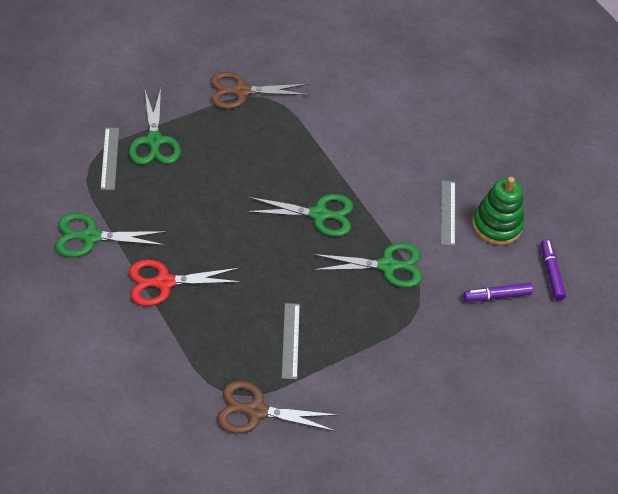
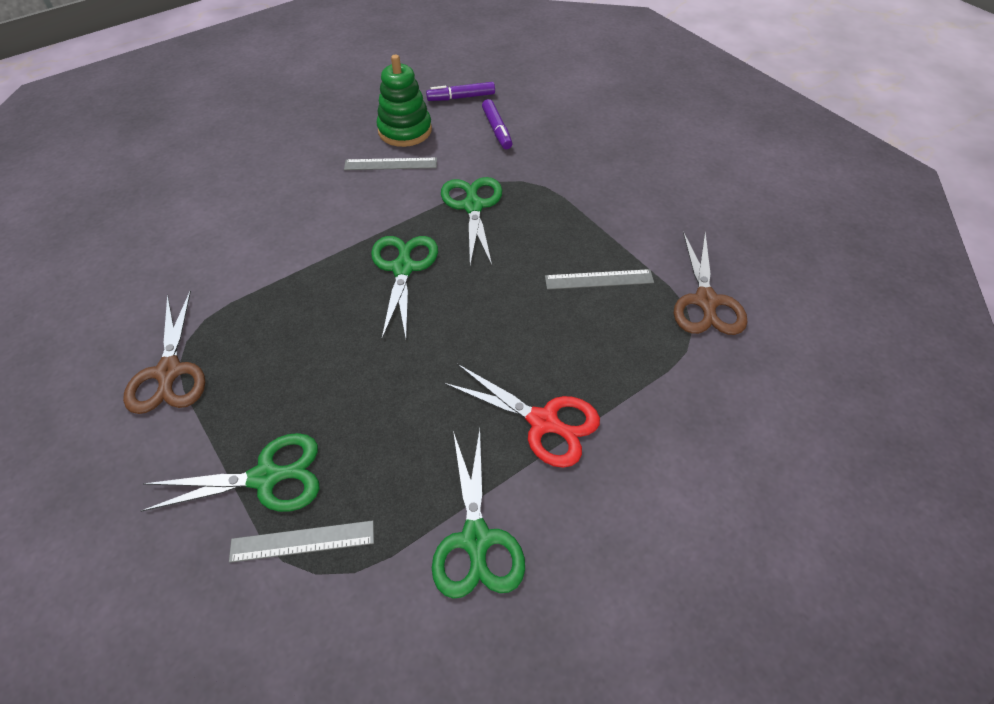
camera: 90 degrees left, 0 degrees up
(164, 282) = (544, 422): red scissors -> red scissors turned 45 degrees counterclockwise

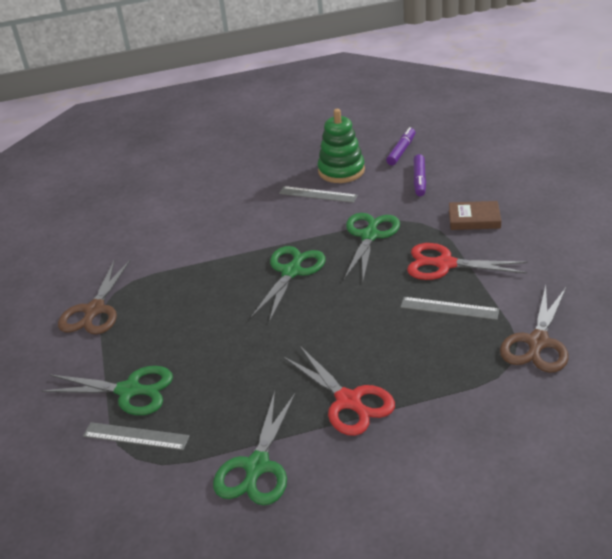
camera: 25 degrees right, 15 degrees down
(461, 97) = (401, 151): purple marker -> purple marker turned 105 degrees clockwise
(569, 227) = (444, 264): none -> red scissors
(575, 167) = (474, 219): none -> brown book

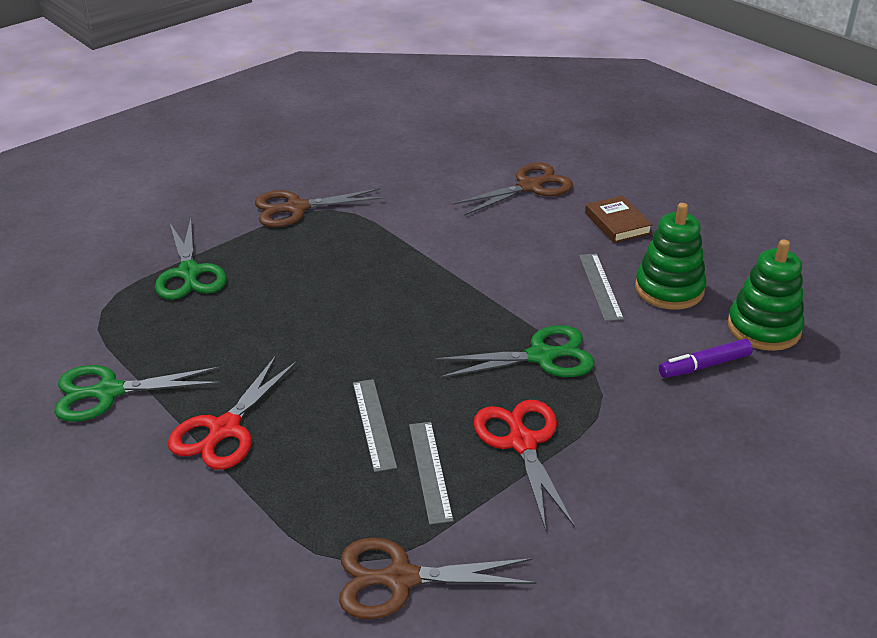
camera: 60 degrees right, 0 degrees up
(136, 436) = (129, 300): grey ruler -> grey ruler (374, 424)
(182, 192) = (530, 186): none -> brown scissors
(292, 271) = (430, 315): green scissors -> none
(401, 151) = (764, 328): purple marker -> green stacking toy
(474, 219) = (647, 445): brown book -> brown book (617, 223)

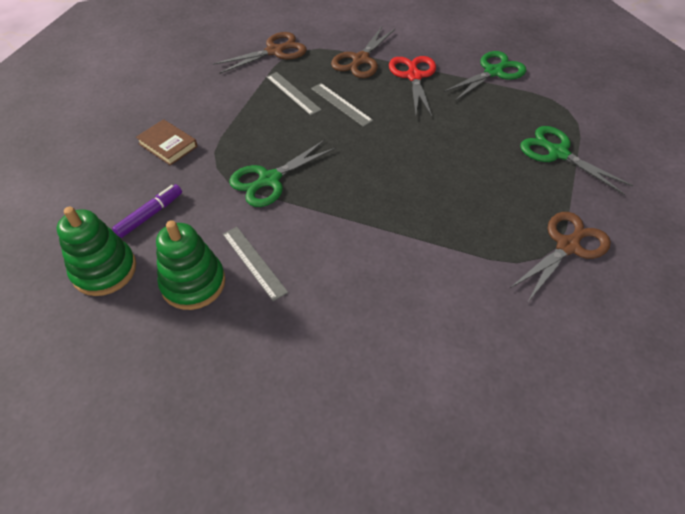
camera: 150 degrees right, 15 degrees up
(522, 442) = (252, 123): red scissors -> none
(530, 186) = (390, 383): brown scissors -> brown scissors (360, 60)
(617, 223) = (270, 358): brown book -> brown book (168, 145)

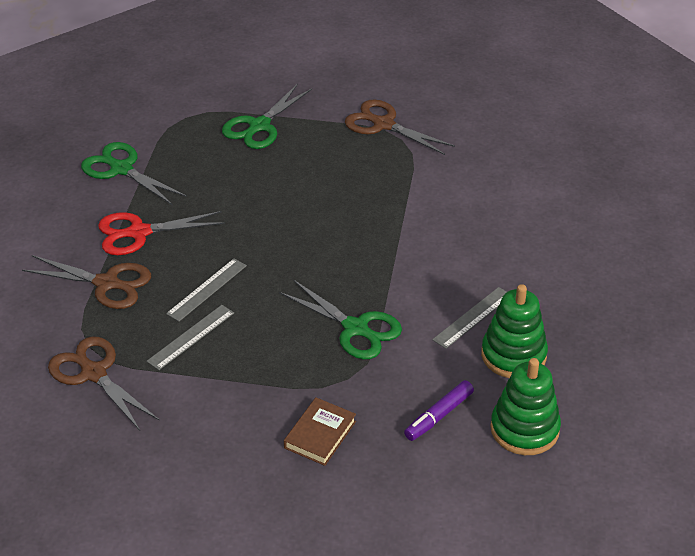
camera: 100 degrees left, 10 degrees down
(150, 215) = (439, 416): purple marker -> purple marker turned 75 degrees counterclockwise

